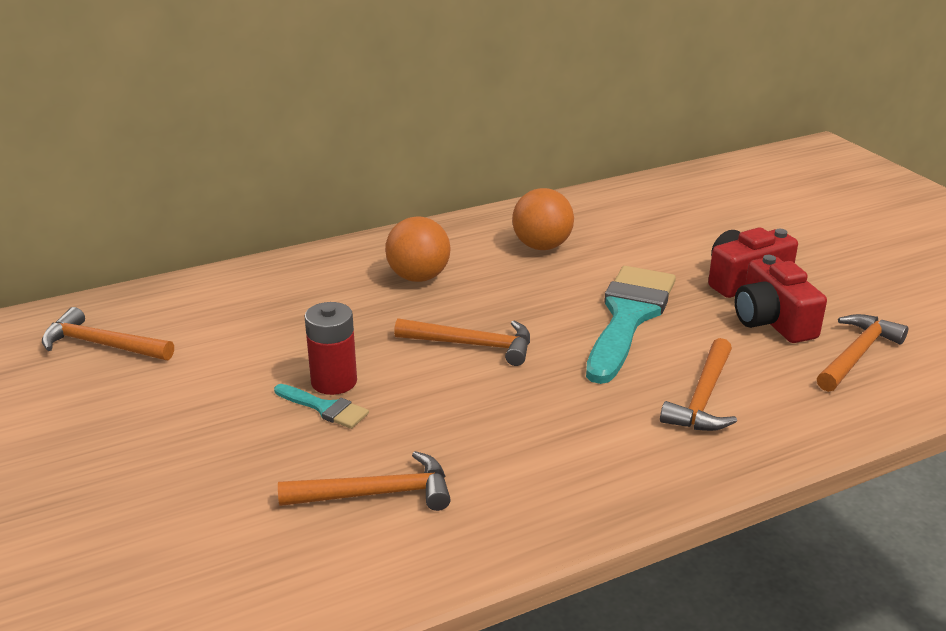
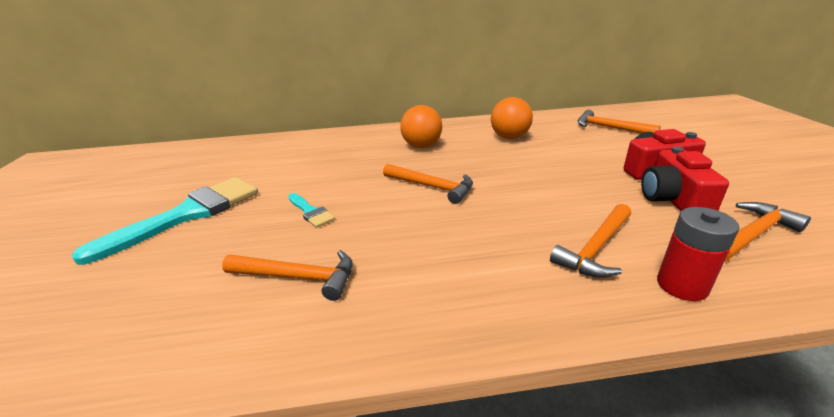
camera: 20 degrees right, 0 degrees up
(102, 345) = (223, 160): orange hammer -> orange hammer (609, 128)
(334, 382) = (329, 197): red battery -> red battery (682, 285)
(628, 317) = (553, 183): turquoise brush -> turquoise brush (188, 214)

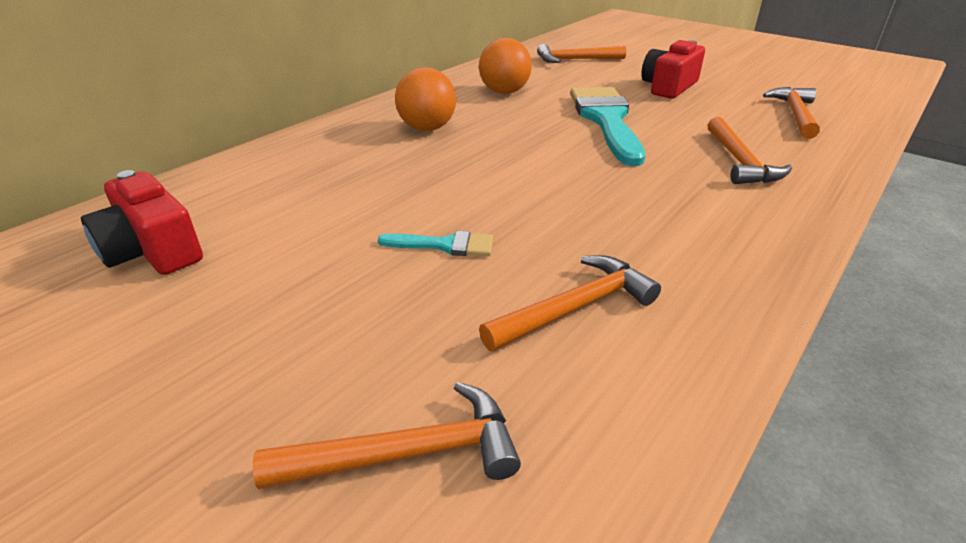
camera: 45 degrees left, 5 degrees up
(188, 214) = (261, 334): turquoise brush -> turquoise brush (606, 120)
(432, 187) = (525, 165): orange hammer -> orange hammer (407, 454)
(673, 199) = (718, 106): red camera -> red camera (152, 250)
(682, 285) = (820, 163): red battery -> none

